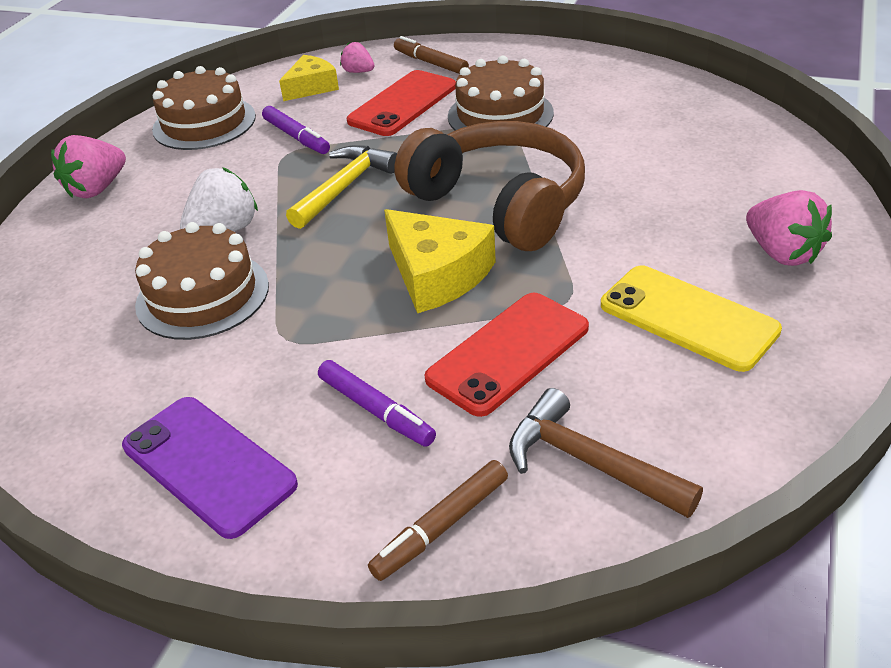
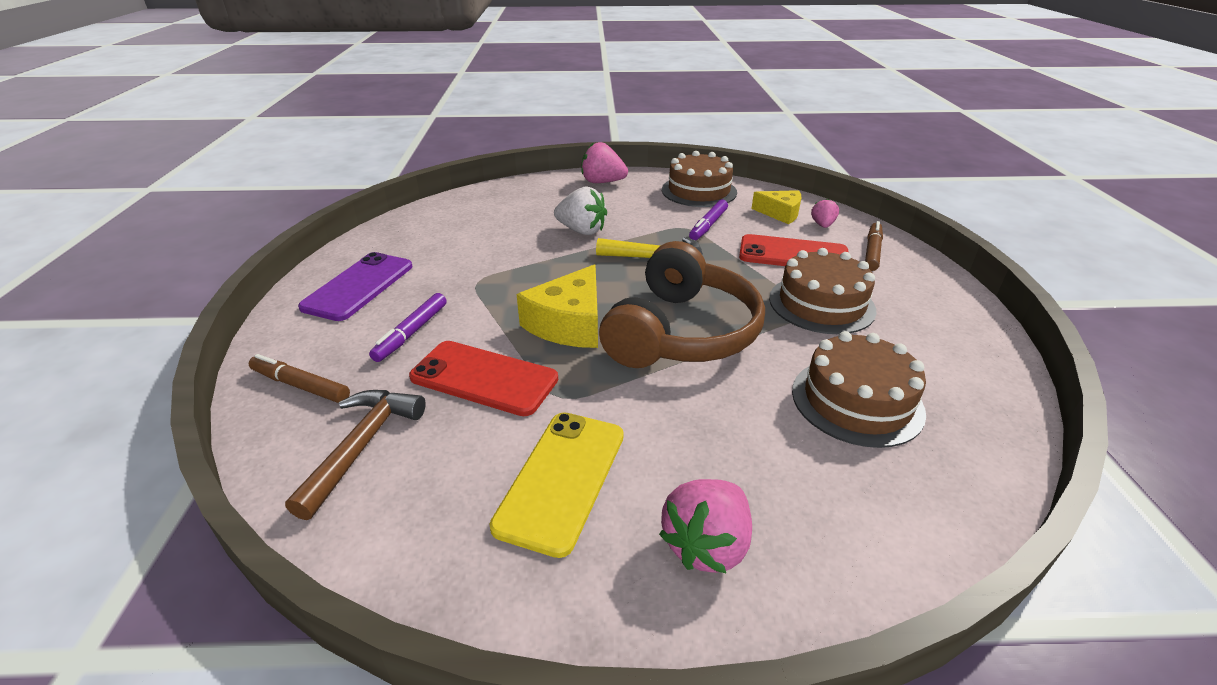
camera: 65 degrees right, 5 degrees down
(202, 295) = (512, 242): brown cake -> brown cake (857, 401)

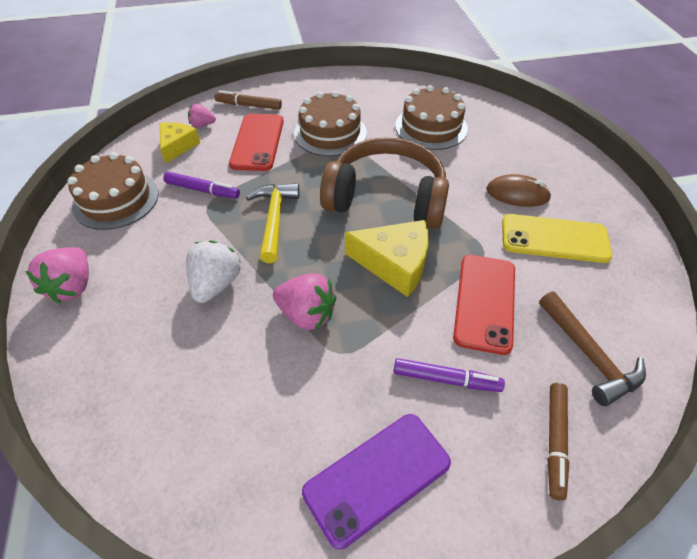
camera: 100 degrees left, 15 degrees up
(359, 286) = (377, 477): purple phone -> purple phone turned 45 degrees counterclockwise
(362, 445) = (589, 355): brown hammer -> brown hammer turned 120 degrees counterclockwise
(674, 465) = (517, 194): none -> brown mouse
(706, 545) = (562, 180): pink strawberry -> pink strawberry (306, 314)

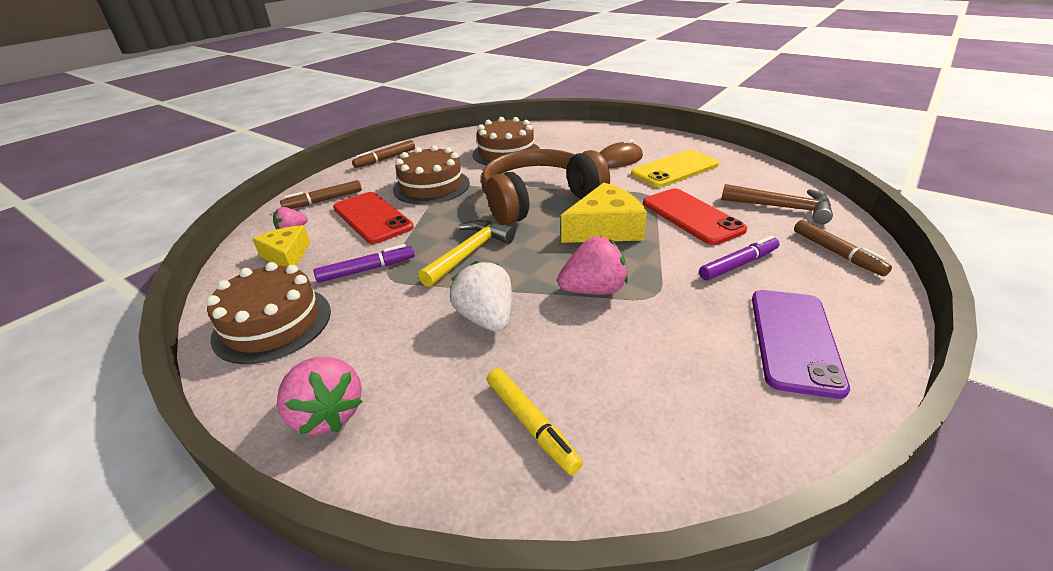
camera: 40 degrees left, 15 degrees down
(143, 381) = (531, 424): none -> yellow marker
(274, 219) = (469, 253): yellow hammer -> yellow hammer turned 75 degrees clockwise
(334, 82) = (385, 159): none -> brown marker

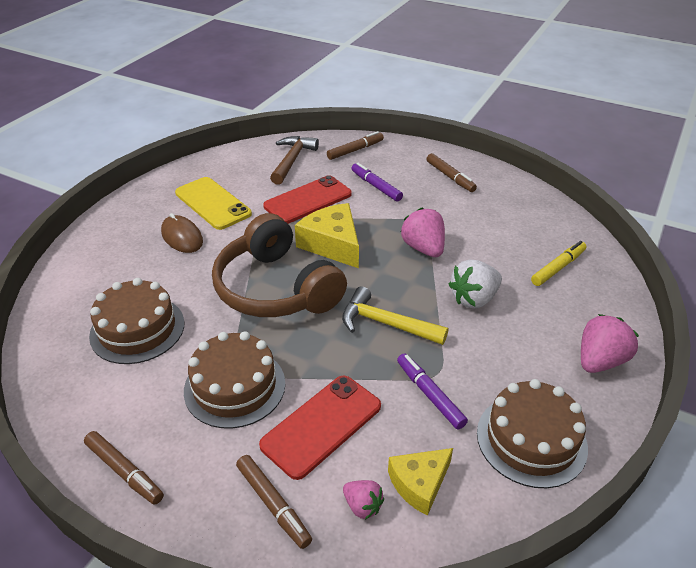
camera: 100 degrees left, 5 degrees up
(794, 340) = (450, 177): purple phone -> brown marker

